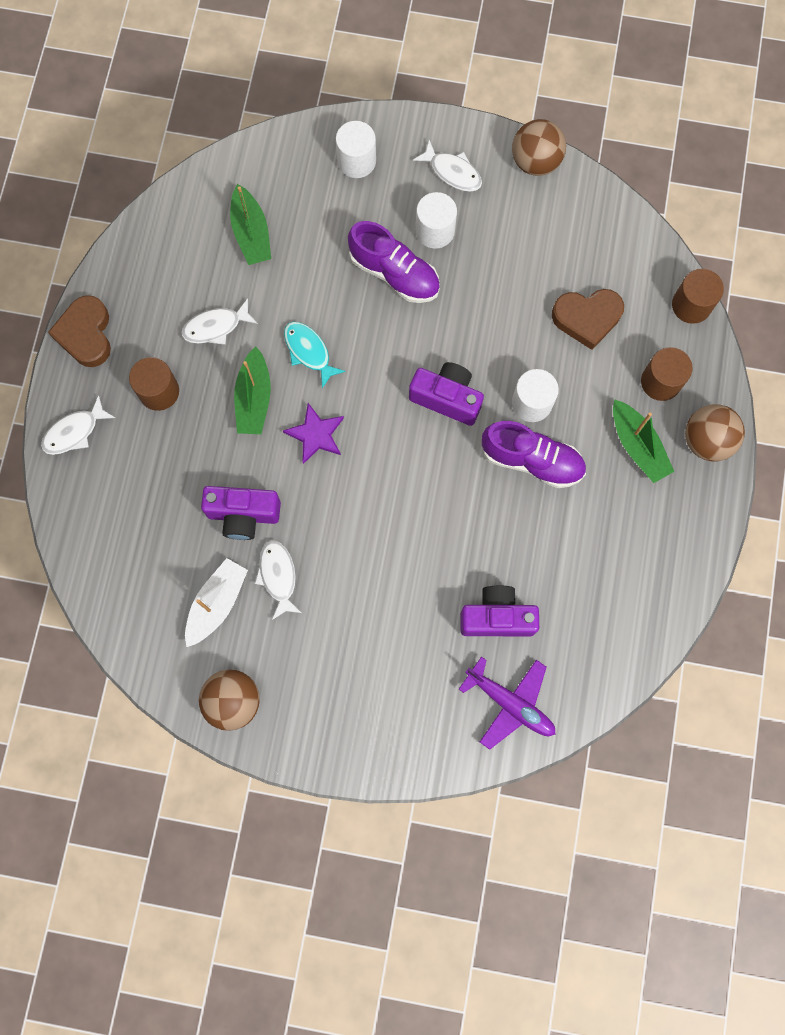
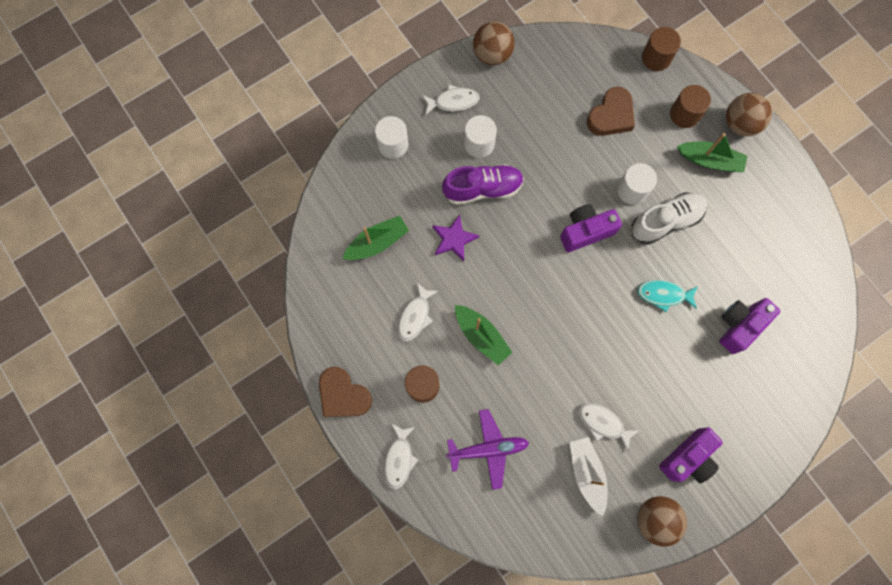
camera: 45 degrees left, 0 degrees up
(243, 515) = (547, 408): purple camera -> purple camera (688, 458)
(251, 233) = (377, 242): green boat -> green boat turned 60 degrees counterclockwise
(309, 352) = (483, 279): turquoise fish -> turquoise fish (663, 295)
(315, 434) = (537, 322): purple star -> purple star (453, 239)
(510, 703) = (795, 365): purple plane -> purple plane (488, 449)
(532, 460) = (665, 221): purple shoe -> white shoe

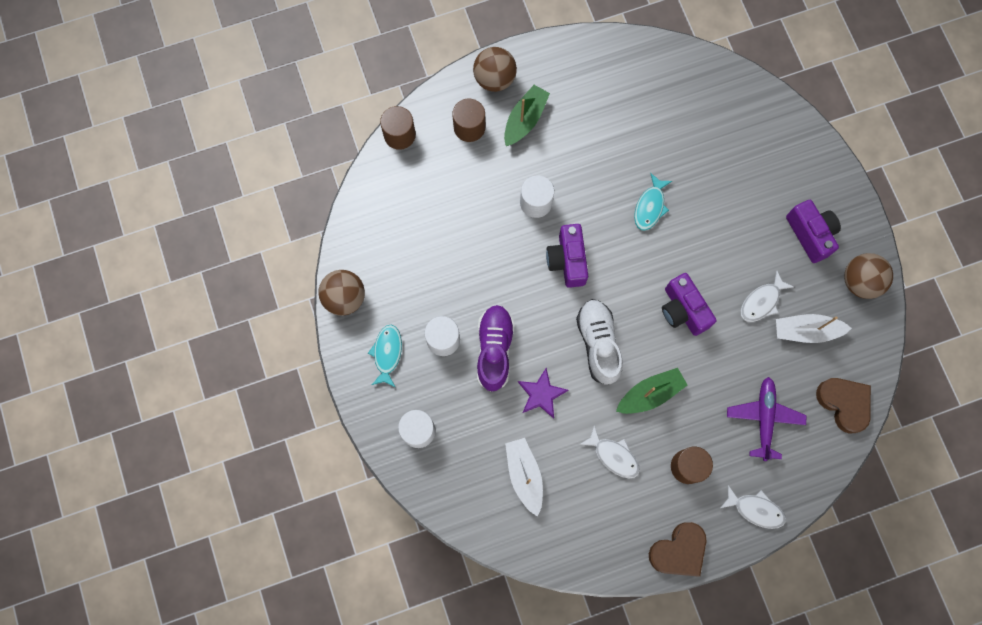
camera: 75 degrees left, 0 degrees up
(377, 242) = (524, 475): green boat -> white boat
(453, 101) = (387, 353): white fish -> turquoise fish
(611, 116) = (450, 198): brown heart -> brown heart (844, 403)
(665, 221) = (577, 181): white shoe -> white shoe (598, 344)
(739, 326) = (696, 148): purple camera -> purple camera (683, 310)

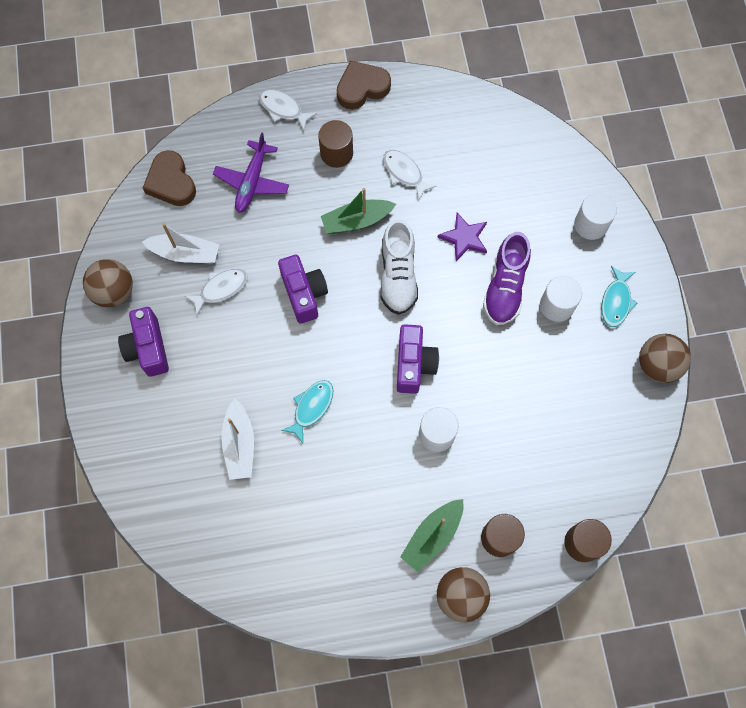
camera: 170 degrees left, 5 degrees down
(524, 475) = (492, 170): white boat -> white boat (240, 444)

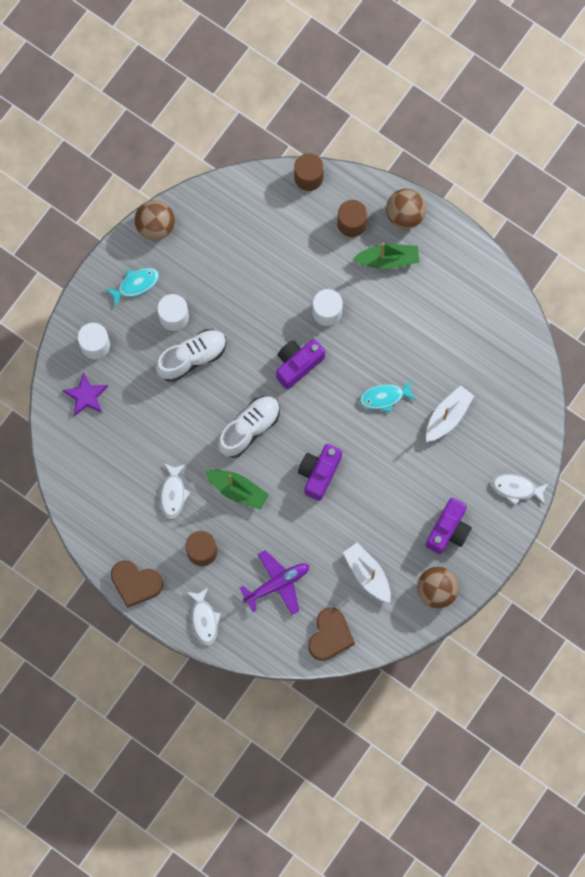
camera: 135 degrees left, 5 degrees up
(221, 289) = (367, 527): white fish -> white fish (516, 488)
(464, 238) = (182, 413): purple star -> purple star (86, 396)
(505, 287) = (192, 358): purple shoe -> white shoe

